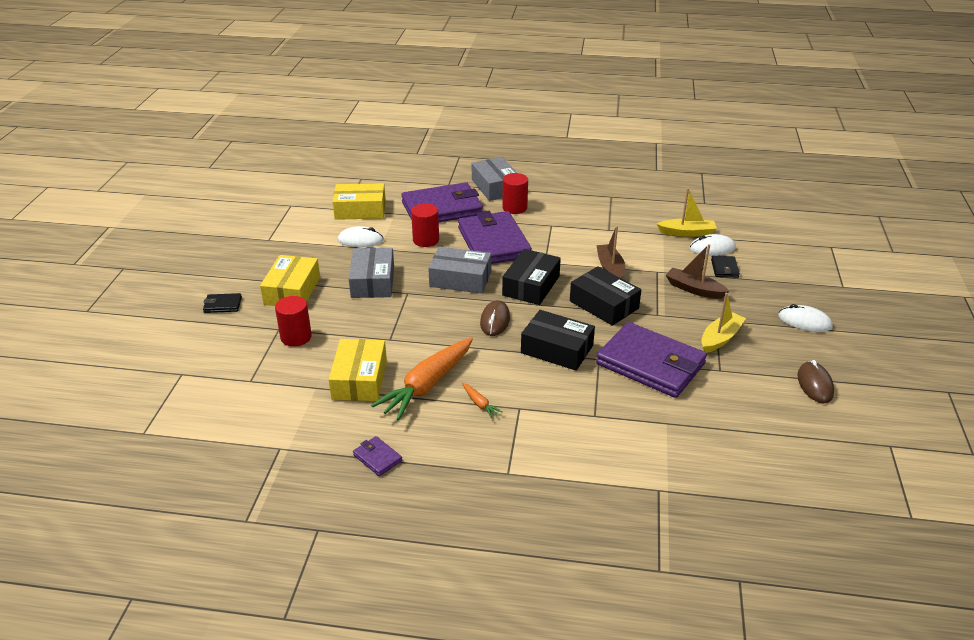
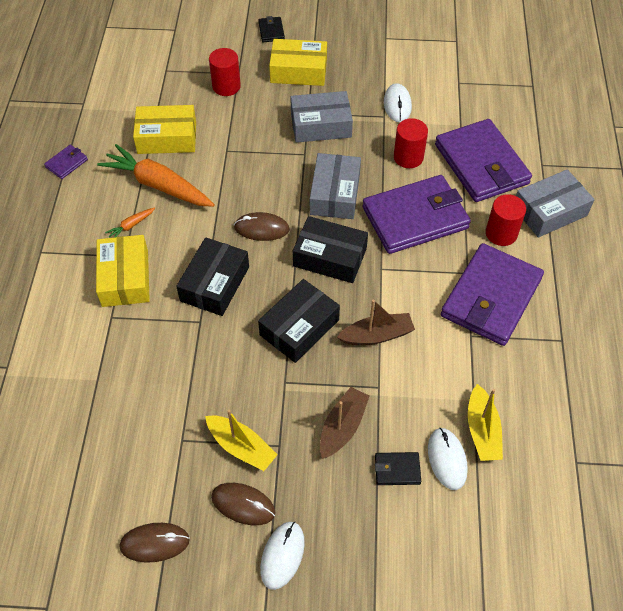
camera: 85 degrees right, 20 degrees up
(360, 210) = (460, 95): yellow box -> yellow box (125, 278)
(650, 364) = (191, 370): purple wallet -> purple wallet (491, 297)
(769, 339) = (243, 504): none -> brown mouse

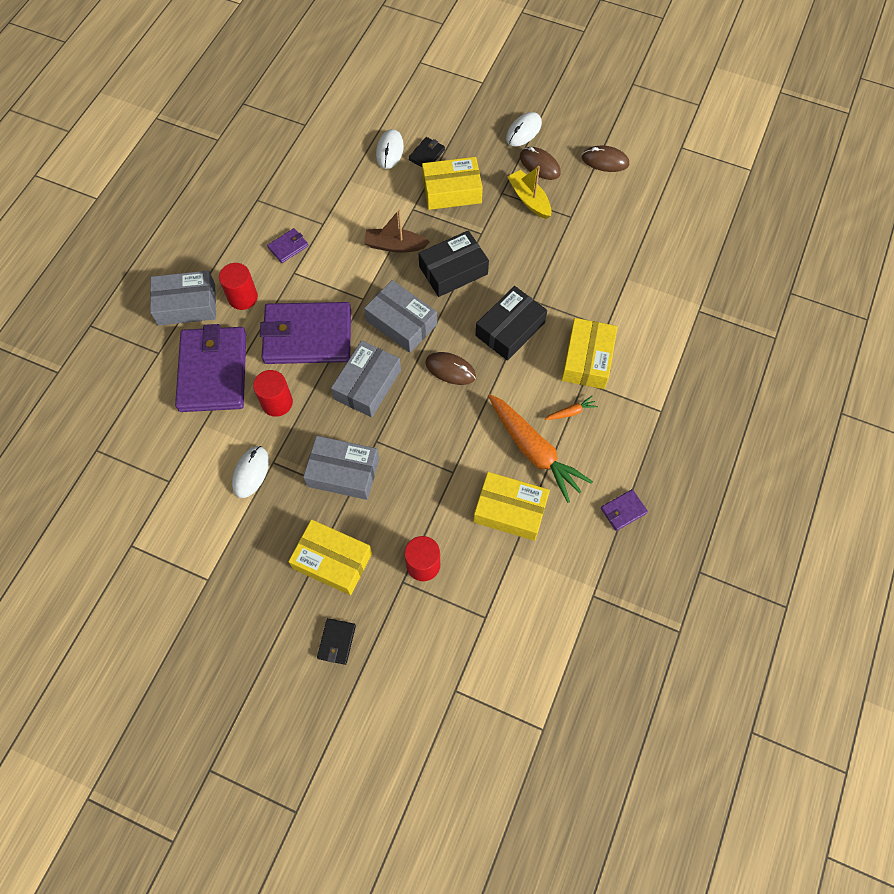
camera: 160 degrees left, 10 degrees up
(330, 257) = (401, 322): black box -> grey box
(342, 427) = (452, 191): brown boat -> yellow box
(397, 470) = (427, 155): black wallet -> black wallet turned 75 degrees counterclockwise
(482, 430) = (355, 160): yellow boat -> none
(491, 297) = (288, 247): purple wallet -> purple wallet, size x0.41

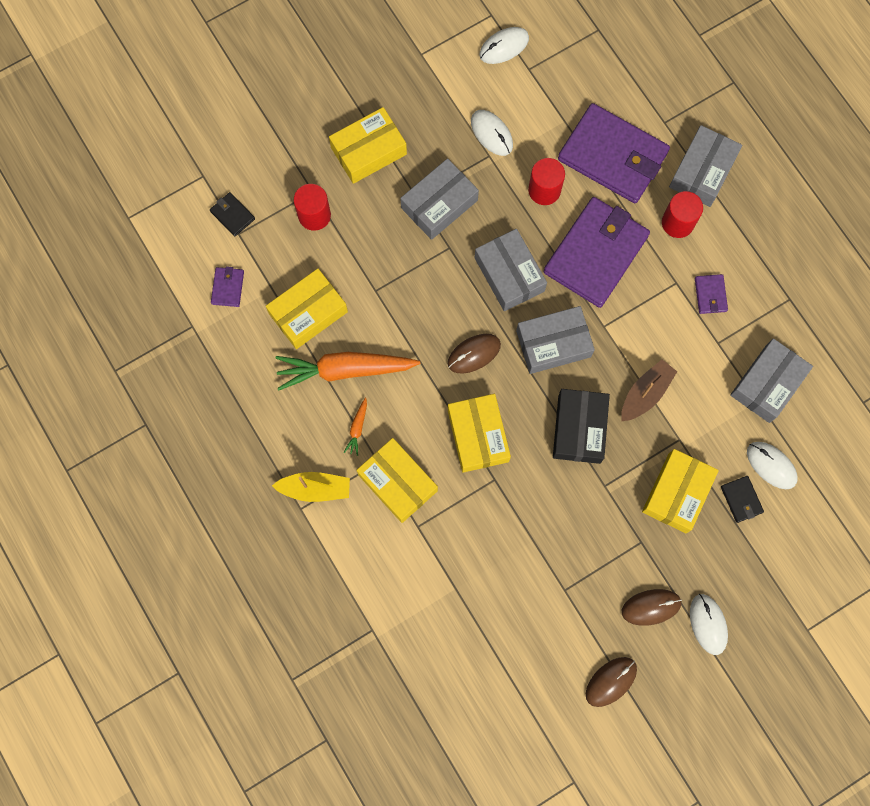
camera: 125 degrees right, 10 degrees up
(158, 514) = (504, 47): none -> white mouse
(332, 181) = (767, 384): none -> grey box
(336, 642) = (302, 116): black wallet -> black wallet (232, 215)
(510, 329) = (478, 436): black box -> yellow box
(529, 199) = (614, 563): yellow boat -> yellow boat (315, 489)
(623, 511) = (239, 403): purple wallet -> purple wallet (228, 287)

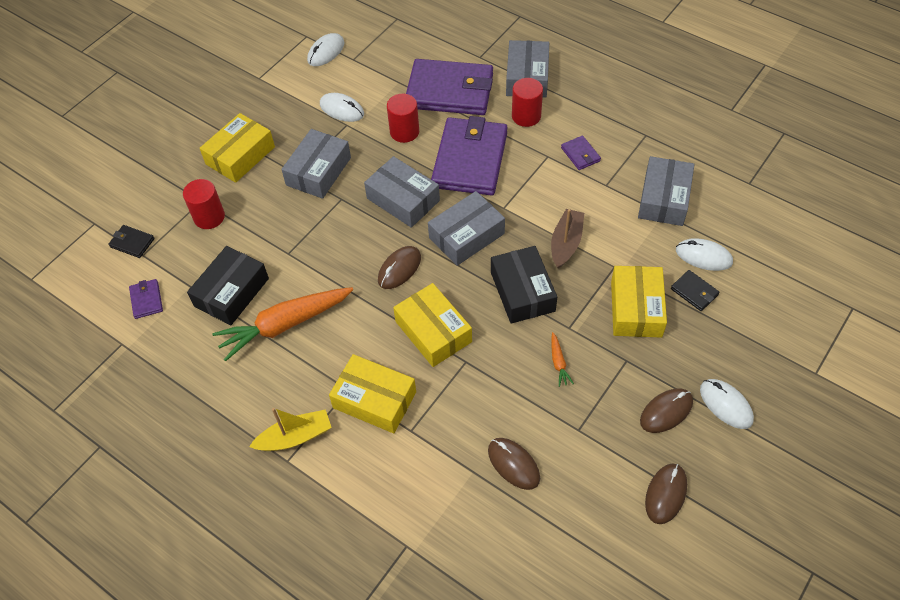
camera: 20 degrees left, 20 degrees down
(308, 313) = (231, 292): yellow box -> black box
(357, 428) = (316, 368): orange carrot -> orange carrot (558, 362)
(493, 597) = (513, 464): none -> brown mouse

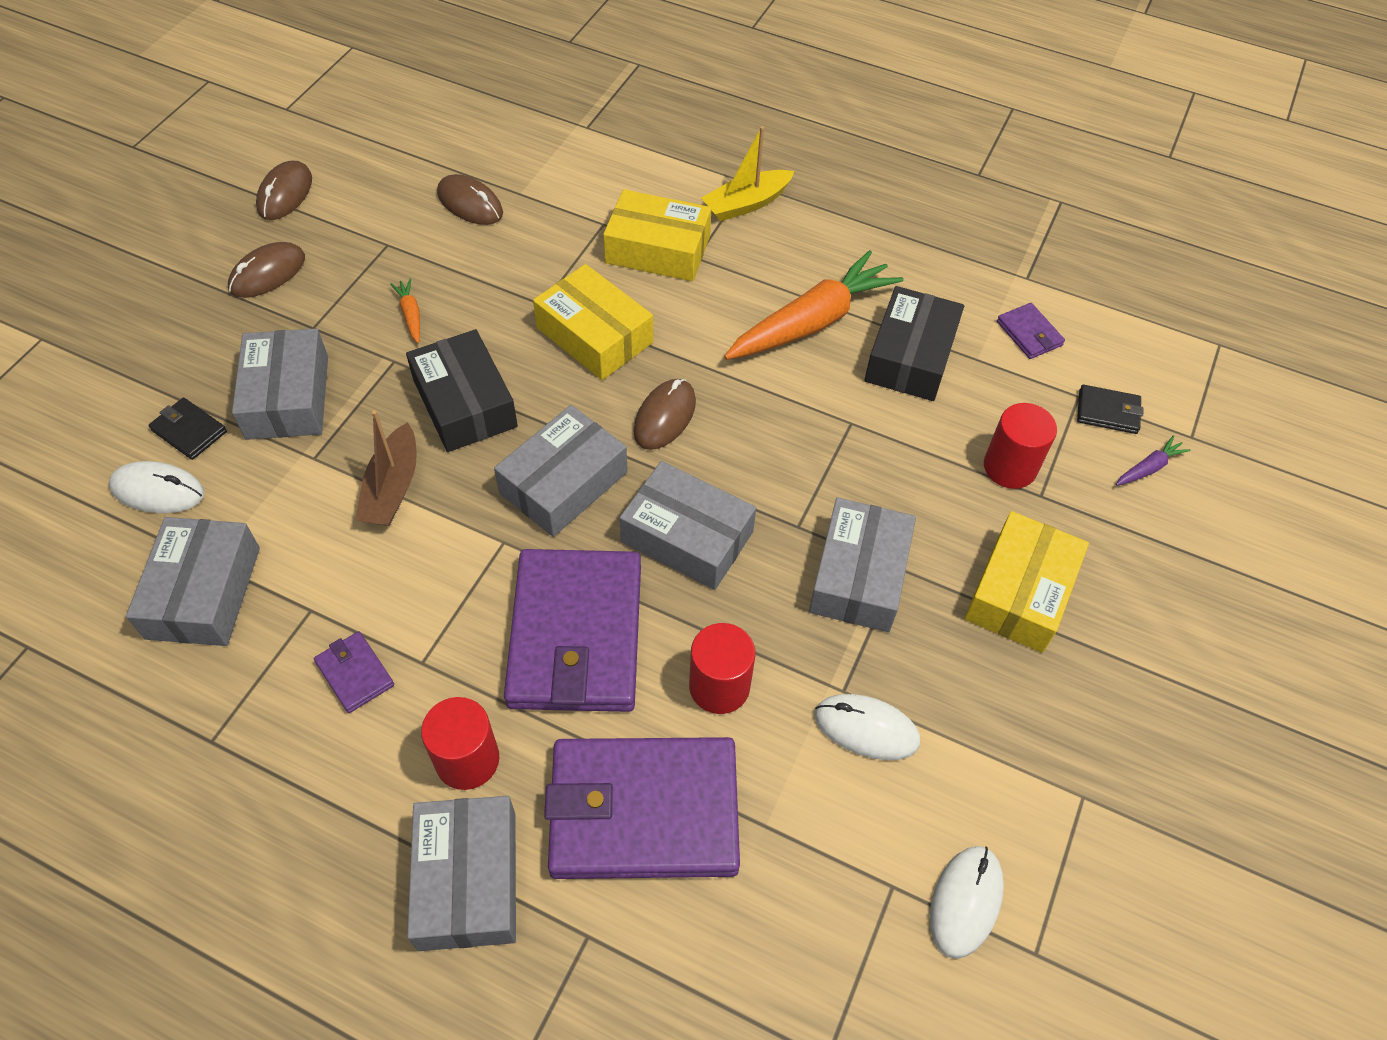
camera: 165 degrees right, 0 degrees up
(131, 208) = (1148, 468): none -> purple carrot
(636, 308) = (287, 397): yellow box -> grey box
(726, 405) = (184, 288): white mouse -> none

